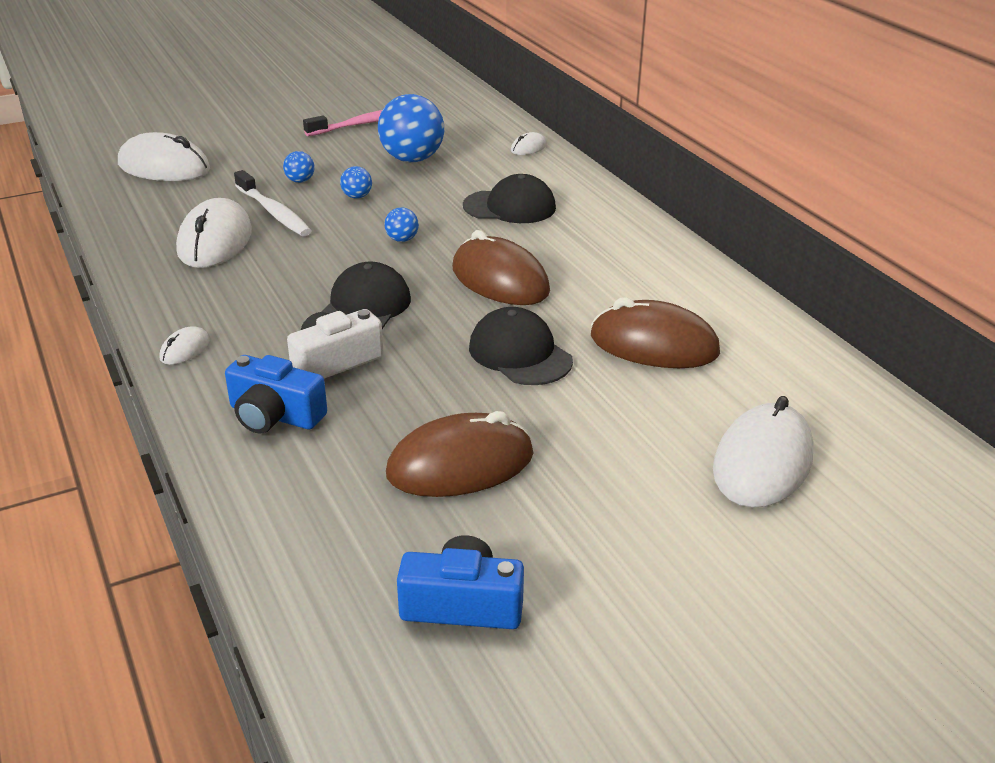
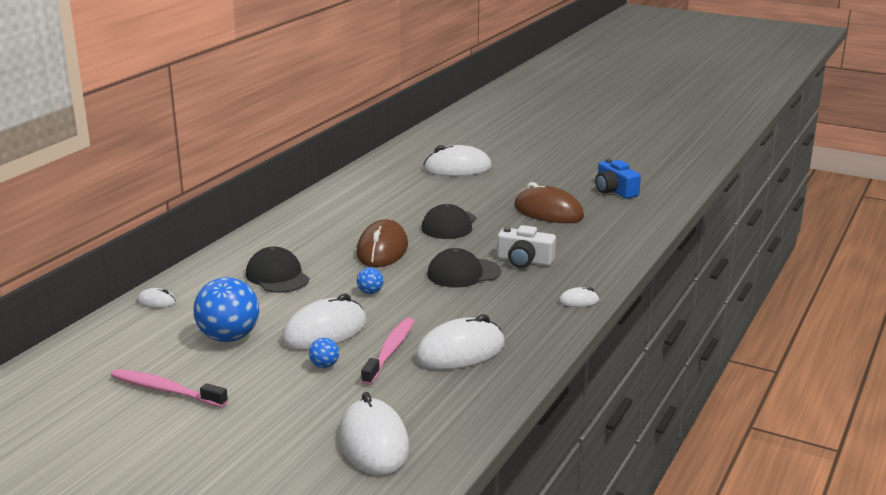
camera: 125 degrees left, 10 degrees down
(273, 212) = (390, 351): white toothbrush -> pink toothbrush
(274, 415) = (585, 257): blue camera -> none
(357, 197) = (325, 332): blue ball -> white mouse
(654, 345) = (396, 202): brown mouse -> none

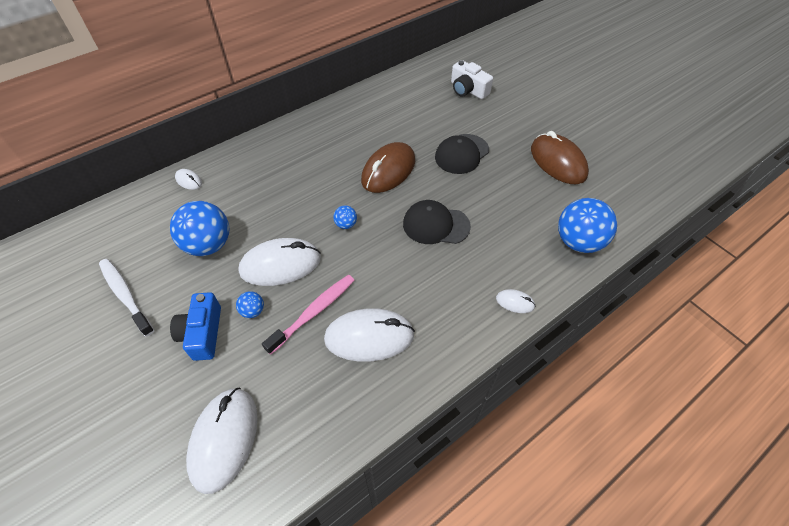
camera: 25 degrees right, 30 degrees up
(166, 390) = (126, 295): pink toothbrush -> white toothbrush
(277, 276) = (290, 178): black cap -> none
(457, 168) = (511, 80): white mouse -> none
(524, 261) = (498, 225): white camera -> white camera (468, 90)
(606, 255) = (578, 242): none -> blue ball
(614, 191) = (636, 149): blue camera -> blue camera (202, 333)

